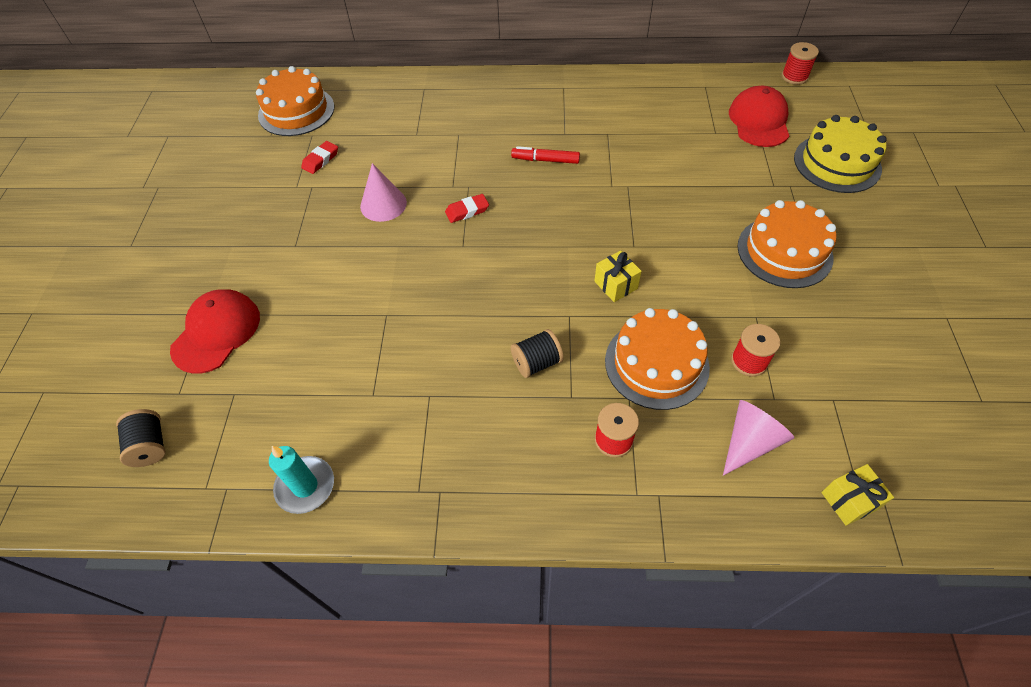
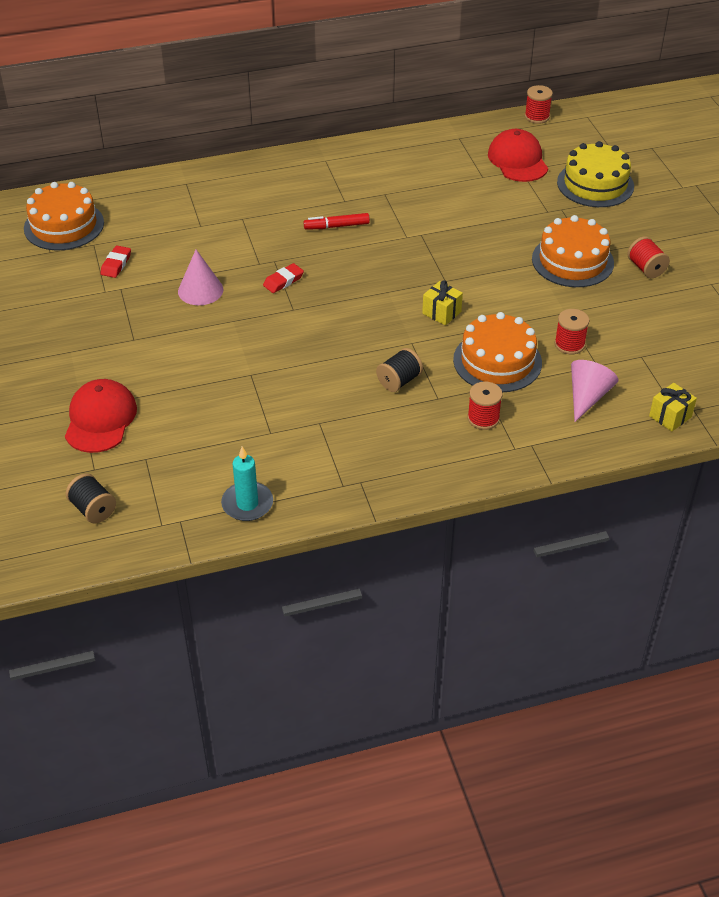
camera: 20 degrees left, 10 degrees down
(869, 279) = (646, 268): none -> red spool

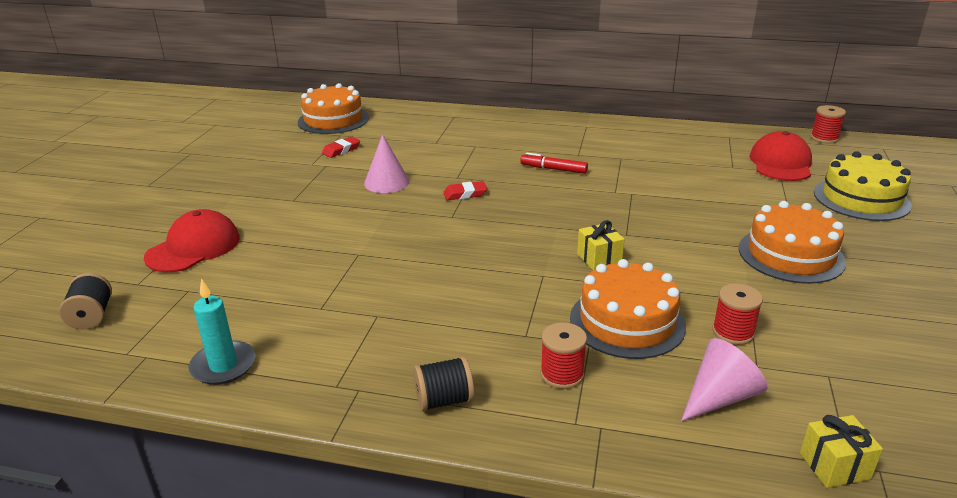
camera: 30 degrees right, 15 degrees down
(399, 381) = (497, 305): black spool -> black spool (444, 400)
(646, 268) = (886, 286): red spool -> none

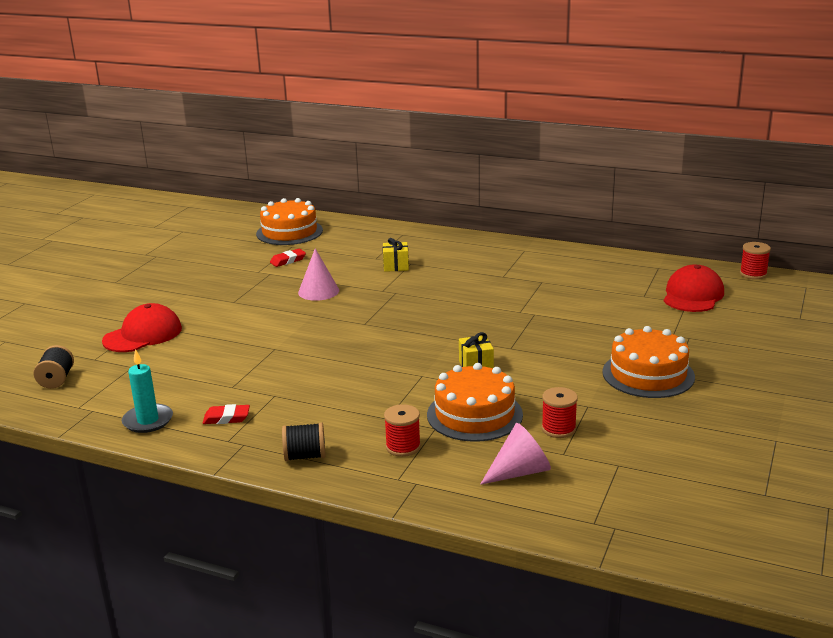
camera: 10 degrees right, 5 degrees down
(465, 194) = (383, 305): red eraser -> red eraser (226, 418)
(553, 169) = (473, 288): red marker -> none
(834, 466) = (581, 522): yellow gift -> yellow gift (396, 266)
(861, 199) = (748, 331): yellow cake -> none

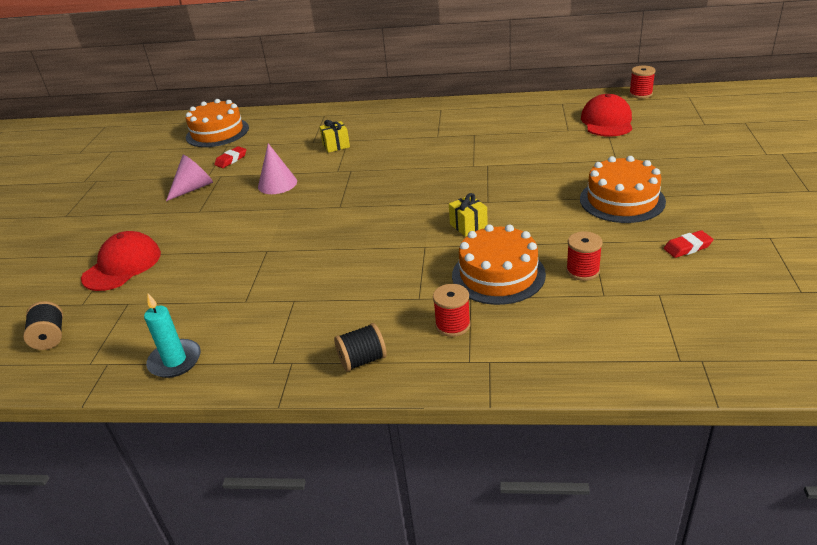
camera: 15 degrees left, 10 degrees up
(226, 418) = (258, 337): red eraser -> red eraser (687, 247)
(519, 472) = (578, 324): pink cone -> pink cone (194, 188)

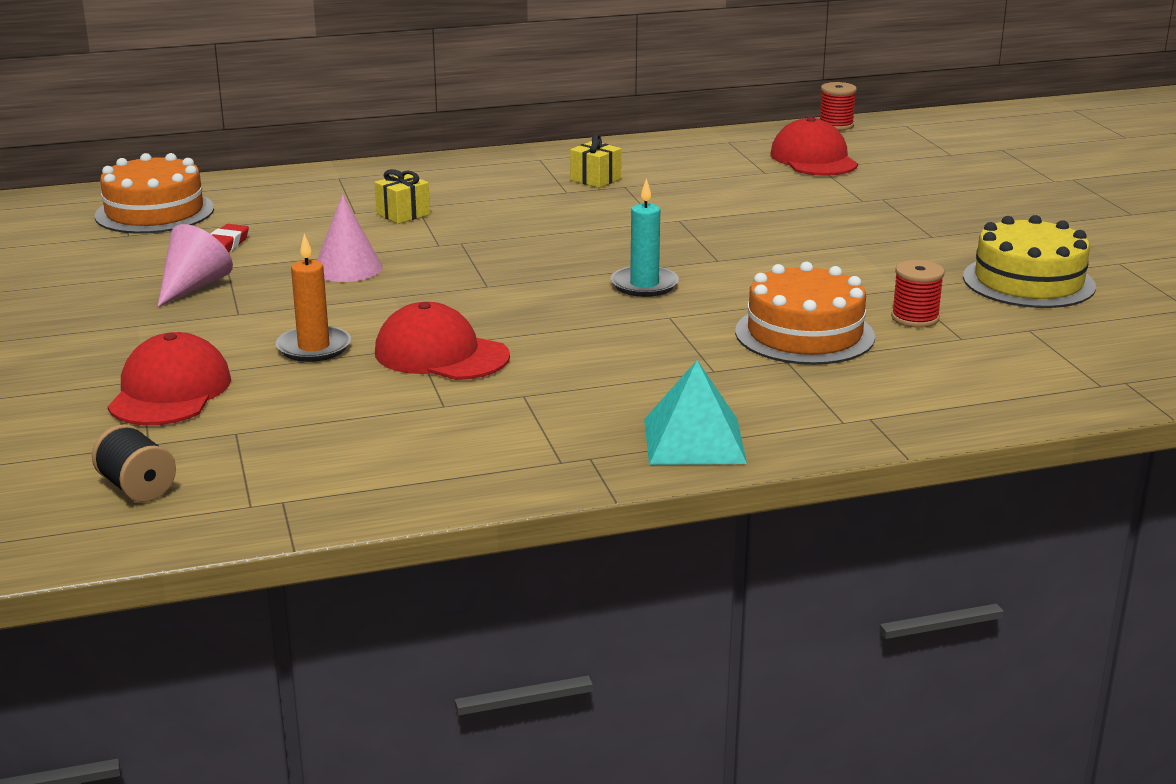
camera: 25 degrees left, 10 degrees down
(175, 361) = (399, 482): turquoise candle -> turquoise candle (644, 285)
(215, 243) = (314, 347): none -> orange candle
(274, 259) = (441, 354): none -> red cap
(362, 360) = (694, 441): black spool -> turquoise pyramid
(453, 325) = (788, 391): red spool -> none
(468, 226) = (714, 288): yellow gift -> yellow gift (595, 179)
(622, 200) = (906, 242): orange cake -> none
(687, 247) = (1028, 282): red eraser -> yellow cake

